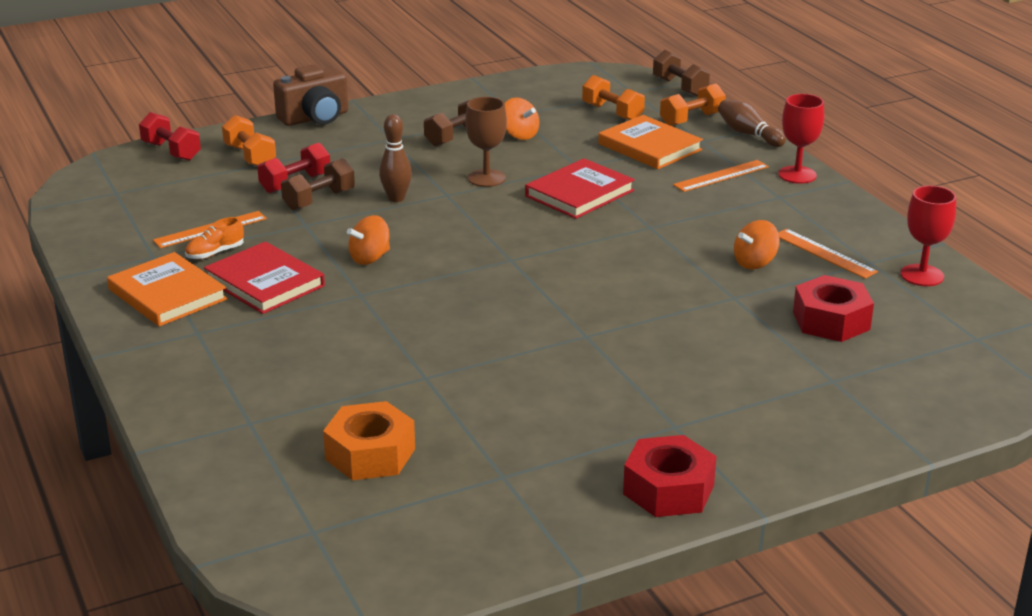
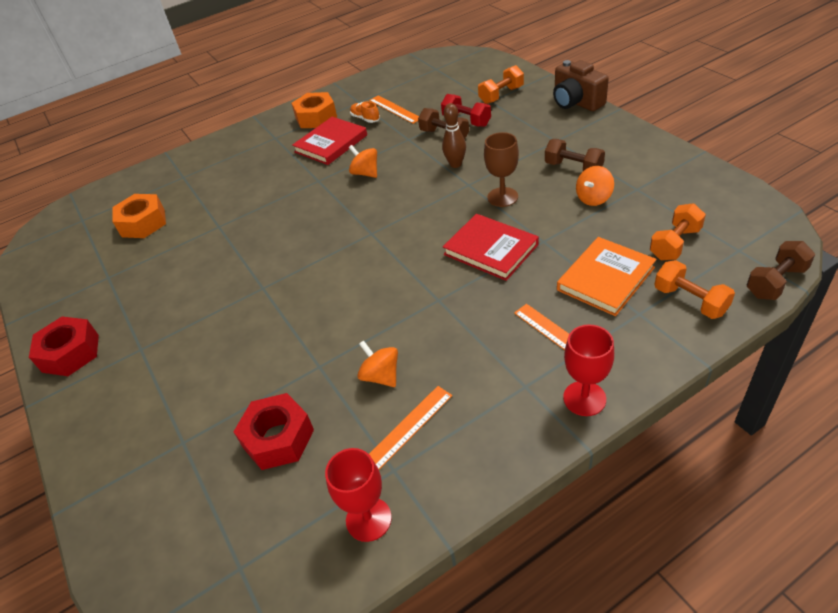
camera: 90 degrees right, 15 degrees up
(167, 294) = (316, 117): orange book -> orange nut
(171, 151) = (497, 69): red dumbbell -> none
(748, 134) = (675, 349): brown bowling pin -> none

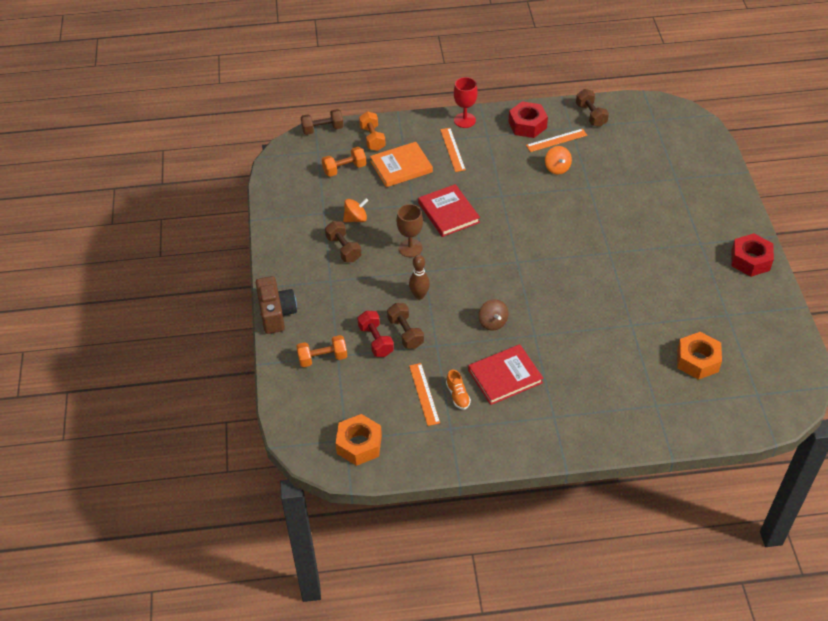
camera: 160 degrees left, 5 degrees up
(278, 438) = (623, 161): red nut -> red nut (527, 125)
(316, 117) = (503, 426): orange nut -> orange nut (359, 444)
(365, 173) = (492, 322): orange spinning top -> brown spinning top
(368, 519) = (591, 115): red goblet -> brown dumbbell

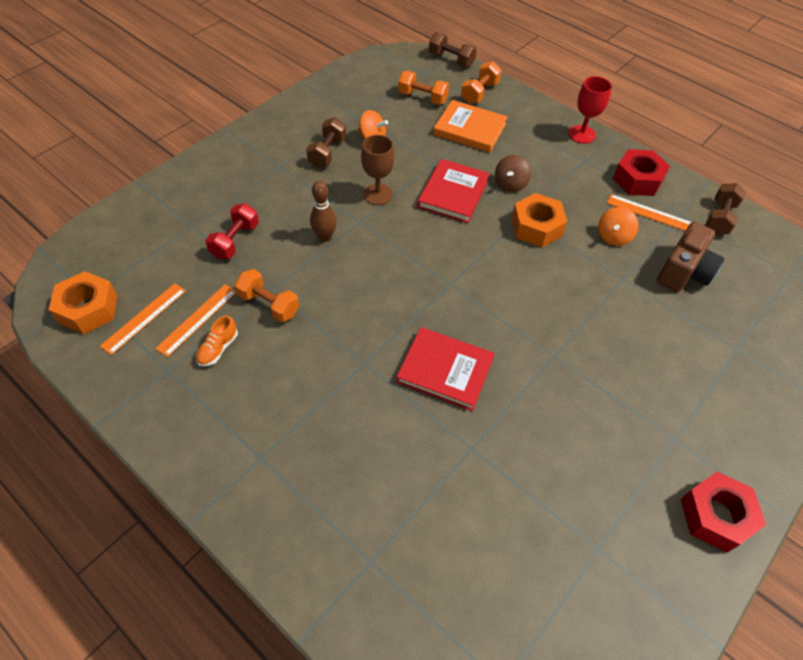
camera: 45 degrees right, 5 degrees up
(276, 313) = (206, 157): brown camera -> brown camera (683, 272)
(322, 358) = (179, 217): orange dumbbell -> orange dumbbell (269, 304)
(405, 333) = (266, 256): brown dumbbell -> none
(452, 149) = (535, 148): orange ruler -> orange ruler (144, 318)
(492, 322) = (346, 315): brown spinning top -> brown spinning top (510, 184)
(505, 376) = (280, 373): red book -> red book (445, 370)
(697, 360) = (487, 563): orange nut -> orange nut (536, 227)

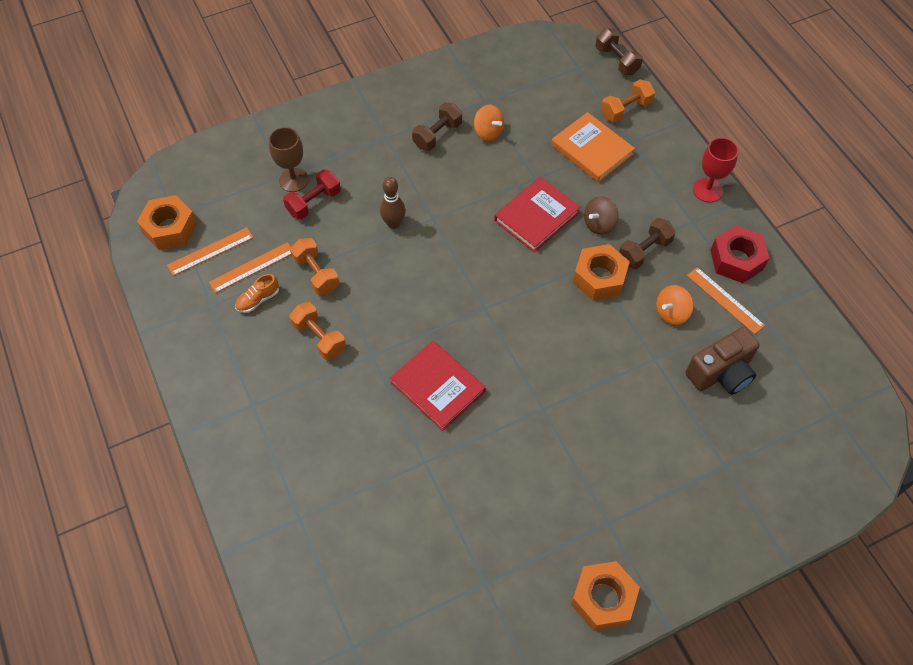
camera: 25 degrees right, 5 degrees up
(378, 194) = (463, 195): brown goblet -> brown goblet (293, 180)
(422, 98) = (562, 99): orange dumbbell -> orange dumbbell (319, 338)
(715, 516) = (603, 599): red nut -> orange nut
(719, 218) = (798, 330): brown dumbbell -> brown dumbbell (644, 251)

